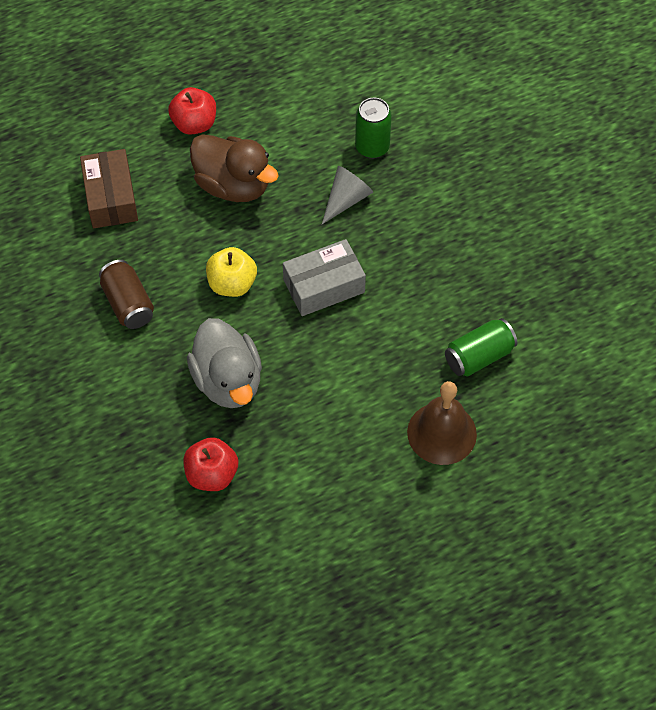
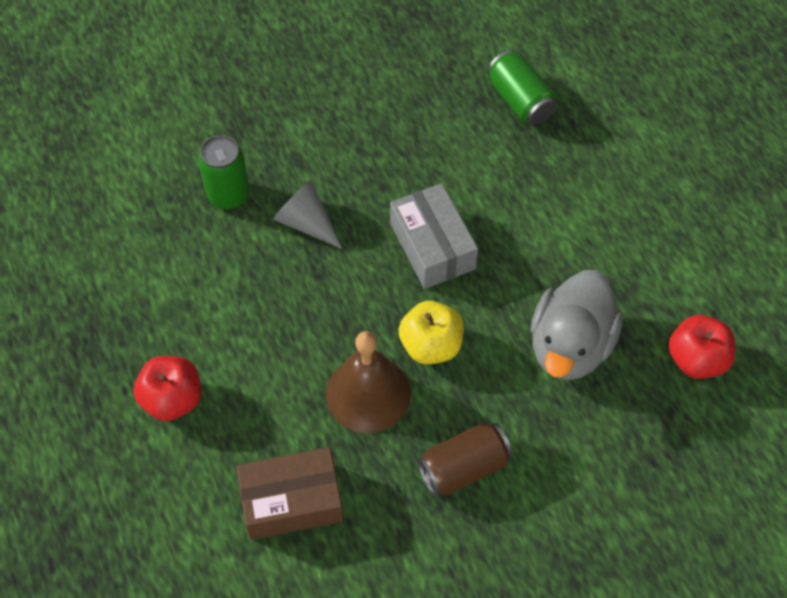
camera: 90 degrees left, 0 degrees up
(228, 381) = (569, 346): grey duck -> grey duck turned 135 degrees clockwise
(233, 185) = (278, 348): brown duck -> none
(441, 433) = (617, 136): brown bell -> brown bell (368, 393)

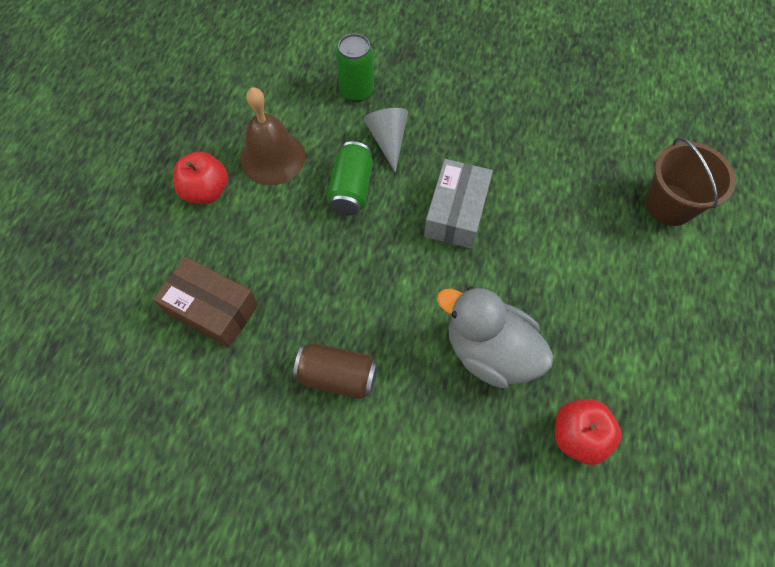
camera: 40 degrees right, 5 degrees up
(368, 393) = (323, 277): brown bell -> brown bell (272, 157)
(431, 345) = (393, 277): yellow apple -> none
(520, 101) = (610, 157): green can -> green can (351, 189)
(569, 346) = (489, 351): grey duck -> grey duck turned 60 degrees clockwise
(604, 110) = (669, 204): none -> brown bucket

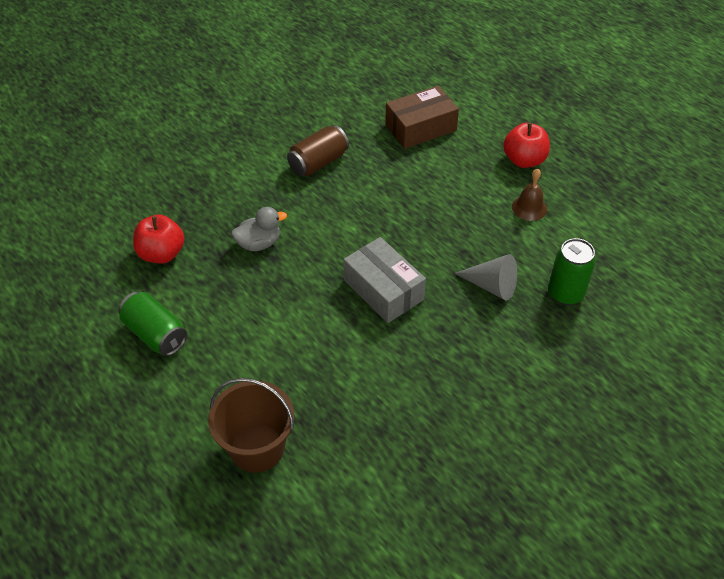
camera: 125 degrees right, 15 degrees down
(272, 157) = (529, 208): brown bell -> brown bell, size x0.57
(351, 189) = (460, 238): green can -> green can (155, 334)
(489, 351) = (259, 243): grey duck -> grey duck, size x0.56

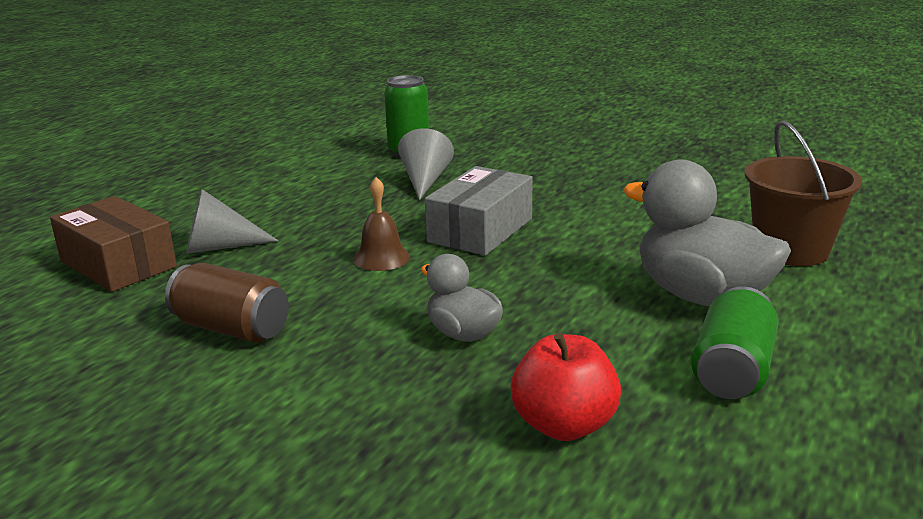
camera: 110 degrees left, 25 degrees down
(231, 362) = (701, 296): none -> grey duck
(423, 167) = (219, 247): none -> grey cone
(524, 160) = (186, 193): red apple -> none
(529, 208) = (280, 180): brown bell -> brown bell (381, 258)

